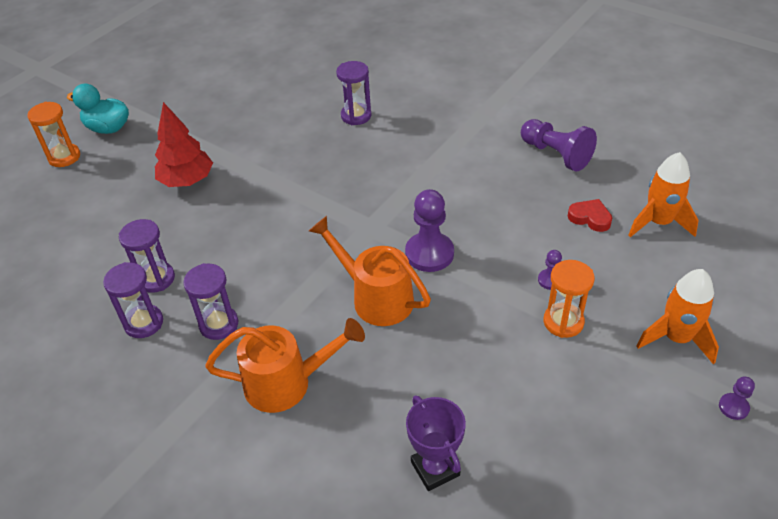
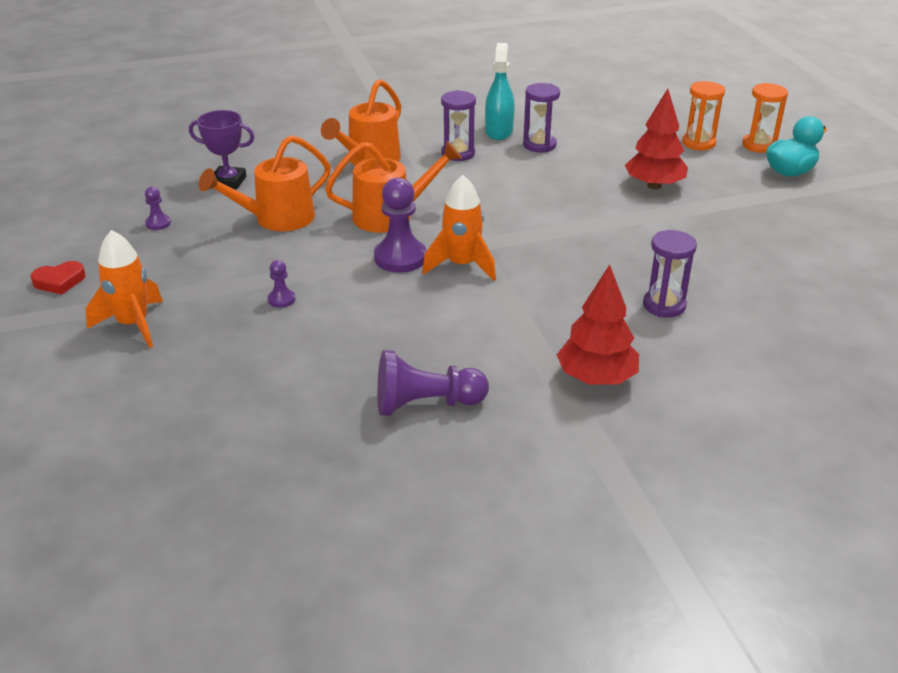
camera: 125 degrees right, 10 degrees down
(144, 323) = (498, 131): purple hourglass -> turquoise spray bottle
(457, 110) = (596, 378): none -> red tree
(458, 370) = (276, 219): none -> orange watering can
(563, 322) = (236, 282): orange hourglass -> orange hourglass (698, 143)
(590, 218) = (309, 366): red heart -> red heart (59, 281)
(658, 223) = (238, 405): orange rocket -> orange rocket (461, 265)
(733, 407) = (52, 310): purple pawn -> purple pawn (158, 223)

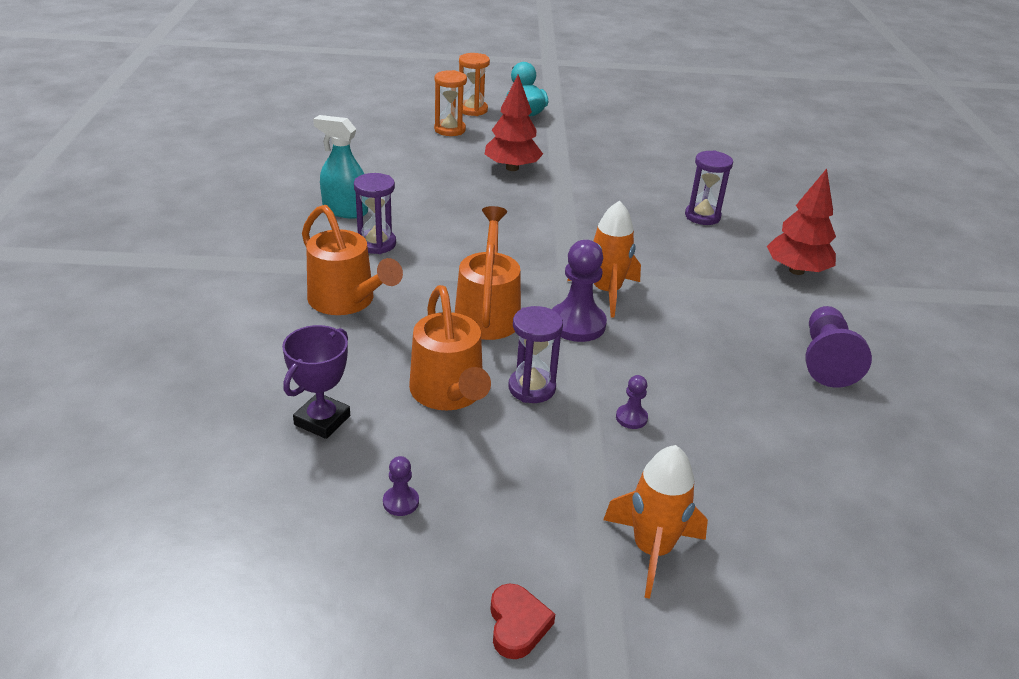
camera: 75 degrees left, 0 degrees up
(539, 145) = (394, 197): purple hourglass -> purple hourglass (532, 388)

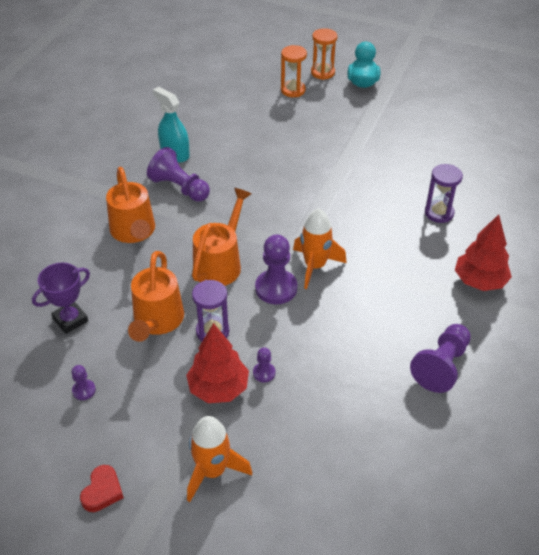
camera: 25 degrees right, 10 degrees up
(376, 244) = (179, 188): purple hourglass -> purple pawn
(512, 168) = (318, 137): red tree -> red tree (218, 388)

